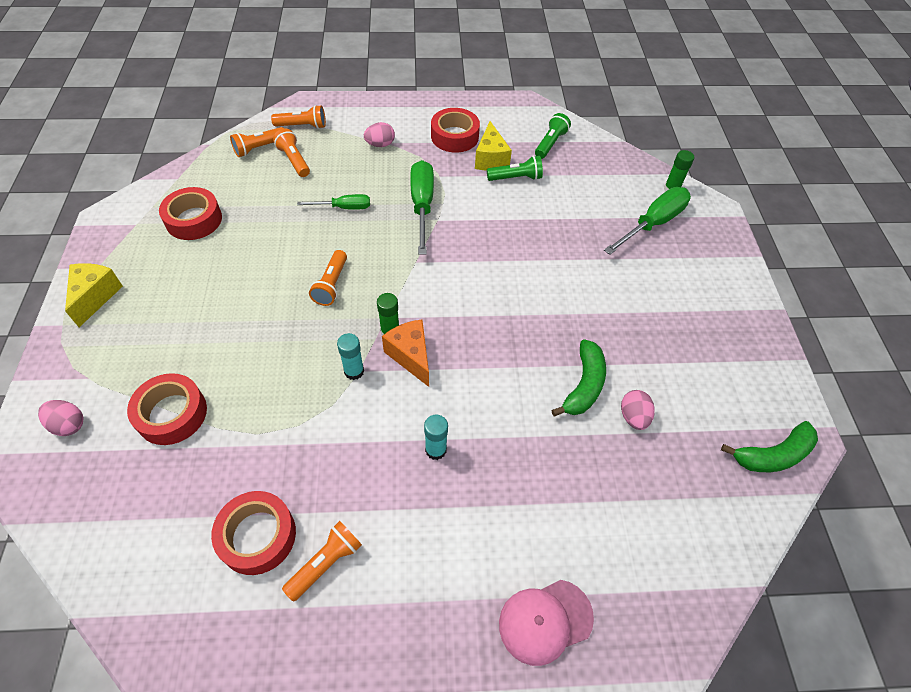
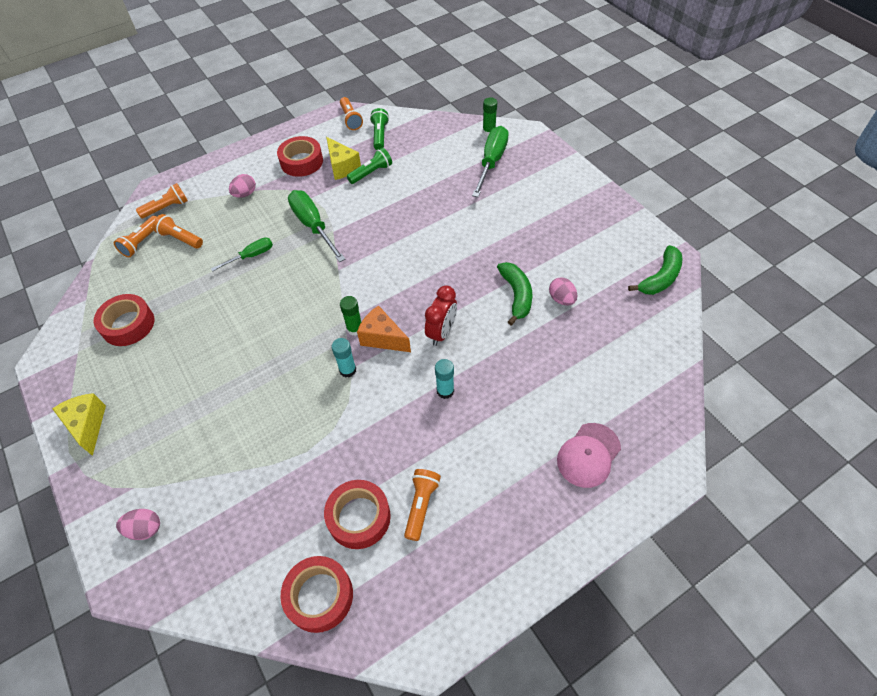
camera: 25 degrees left, 0 degrees up
(172, 414) = (226, 474): red tape -> red tape (319, 596)
(331, 285) = (284, 318): orange flashlight -> orange flashlight (351, 119)
(475, 383) = (441, 332): none -> red clock

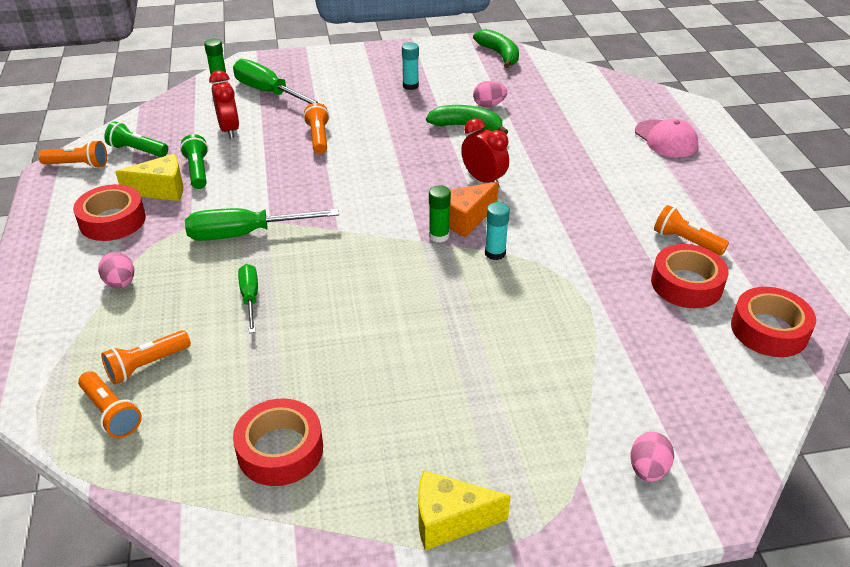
camera: 70 degrees left, 15 degrees down
(167, 208) = (61, 372): orange flashlight -> orange flashlight (318, 137)
(428, 165) = (229, 130): none -> red clock
(445, 391) = (559, 195): turquoise glue stick -> turquoise glue stick (410, 86)

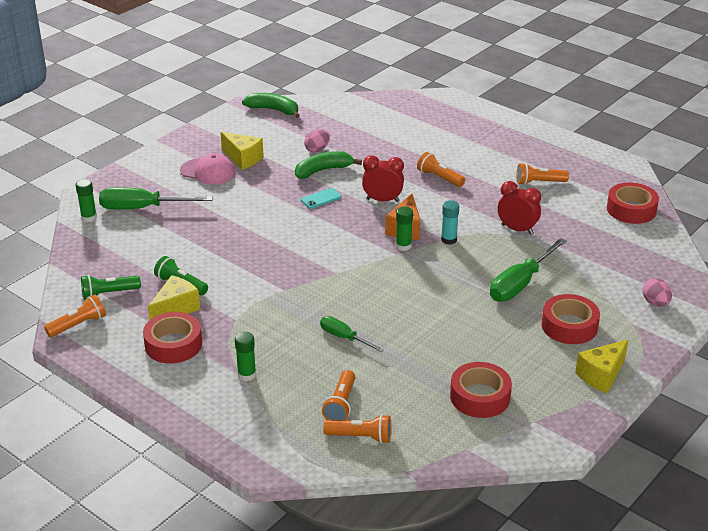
camera: 40 degrees left, 5 degrees down
(120, 283) = (246, 375): pink egg -> green glue stick
(229, 130) = (157, 247): red clock -> red clock (517, 229)
(245, 234) = (281, 305): green screwdriver -> green screwdriver (520, 284)
(318, 137) = (232, 223): orange flashlight -> orange flashlight (439, 178)
(410, 86) = (243, 159): turquoise glue stick -> yellow cheese
(427, 151) = (321, 199): none -> turquoise phone
(666, 139) = (455, 125): pink cap -> pink cap (208, 172)
(686, 284) = (567, 206): red tape -> red tape (569, 326)

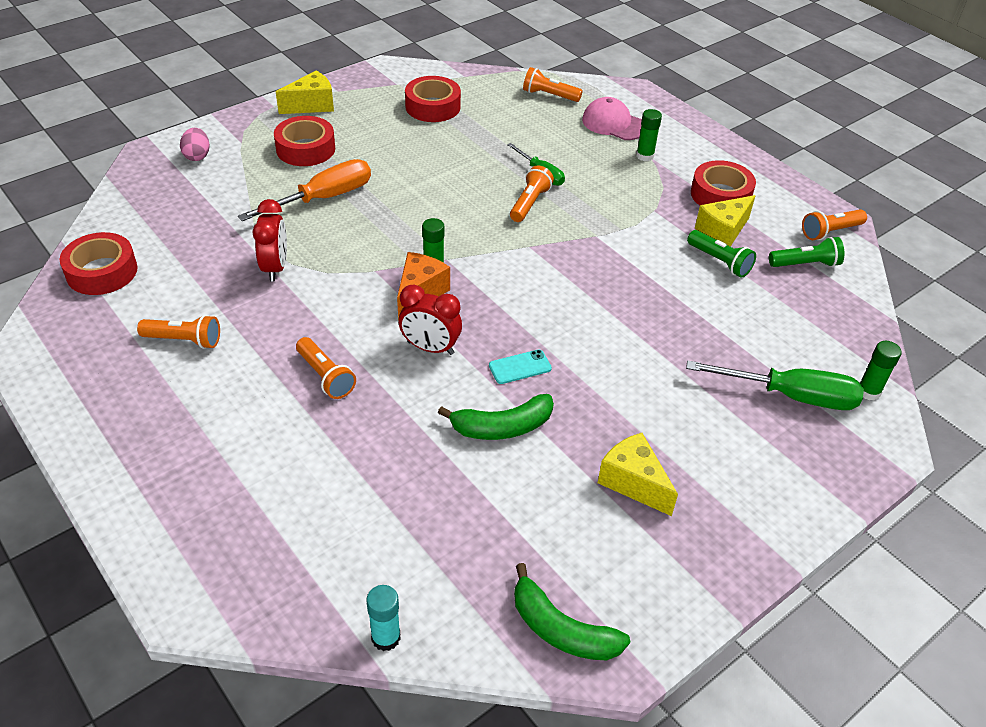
camera: 170 degrees left, 10 degrees up
(208, 172) = (694, 460): pink cap -> pink cap (614, 124)
(317, 149) = (499, 482): pink egg -> none
(341, 404) = (560, 120): orange flashlight -> orange flashlight (530, 203)
(449, 239) = (371, 268): turquoise glue stick -> turquoise glue stick (386, 637)
(517, 229) = (275, 268): red clock -> red clock turned 135 degrees counterclockwise
(520, 284) = (323, 198): green screwdriver -> orange screwdriver

